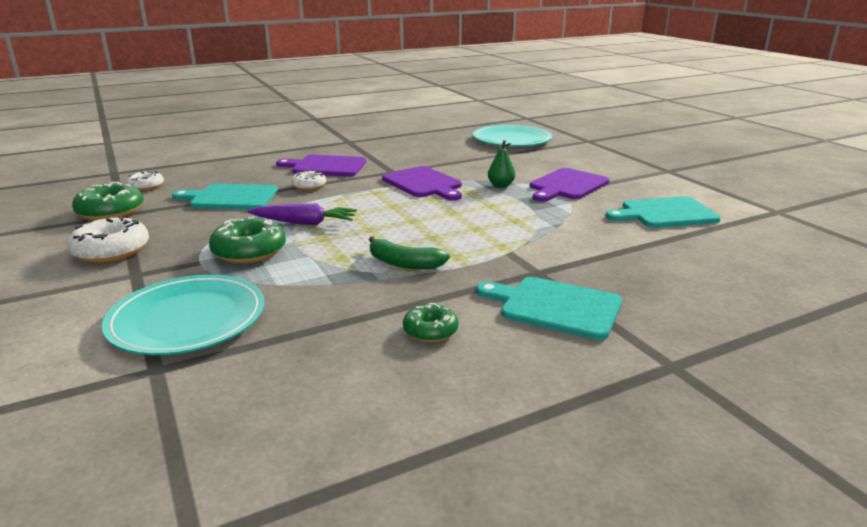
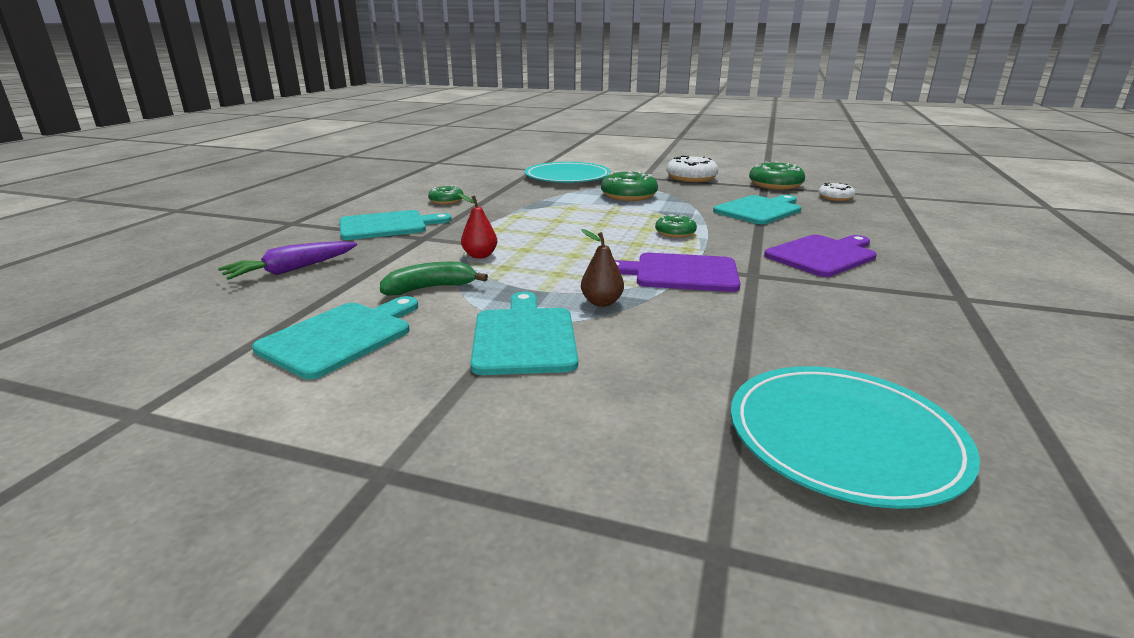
camera: 135 degrees right, 0 degrees up
(304, 223) = (654, 214): purple carrot -> purple carrot (291, 270)
(309, 186) = (753, 234): white donut -> none
(347, 203) = (675, 233): none -> green donut
(404, 263) = (525, 216): green banana -> green banana (430, 288)
(500, 186) = (601, 302): green pear -> brown pear
(517, 235) = (480, 256): none -> red pear
(567, 185) = (524, 337): purple cutting board -> turquoise cutting board

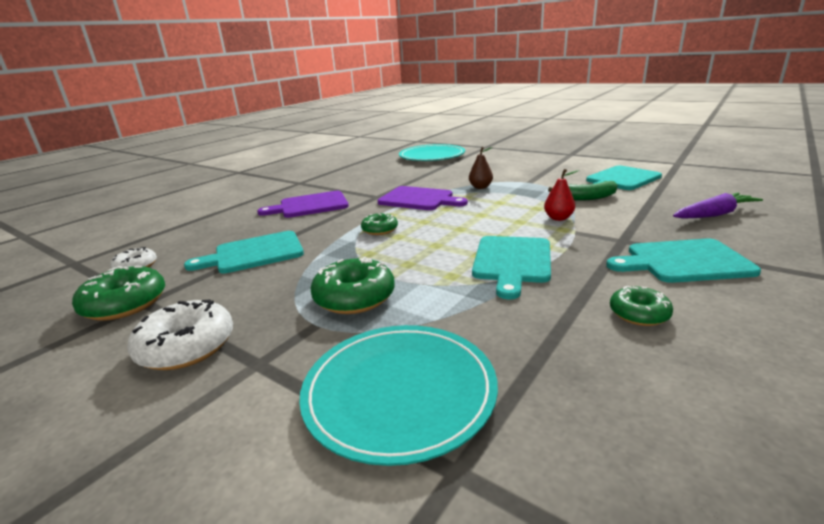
camera: 160 degrees left, 0 degrees up
(524, 337) = (526, 176): turquoise cutting board -> turquoise cutting board (512, 261)

